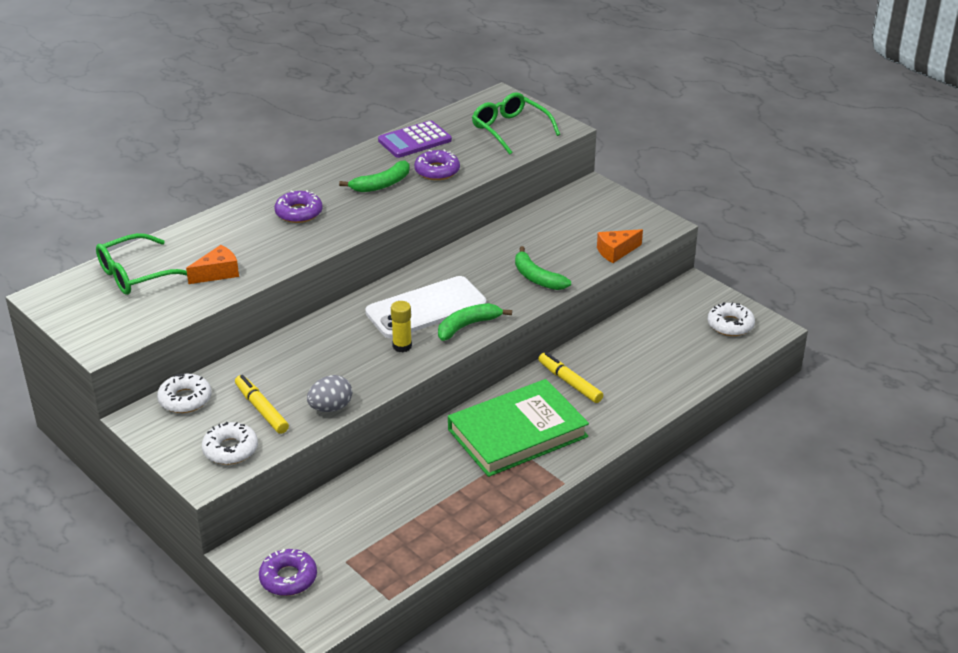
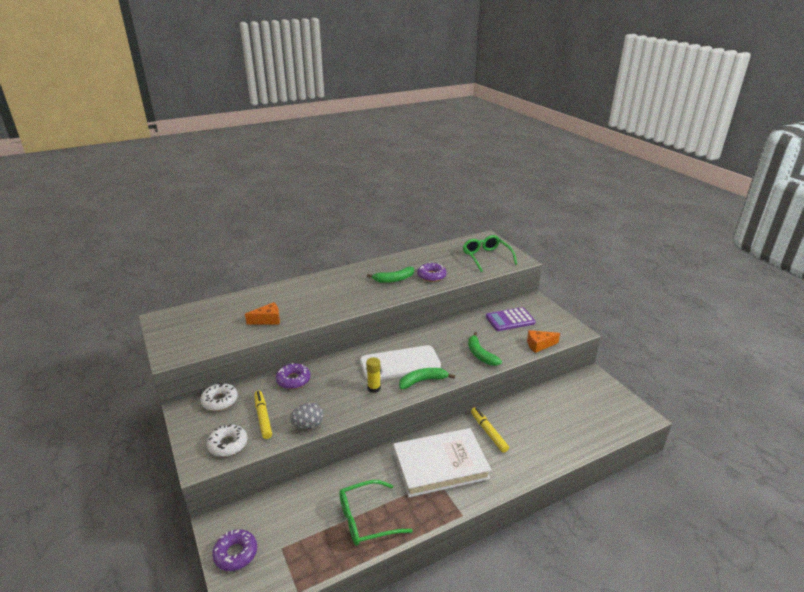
camera: 15 degrees right, 5 degrees down
(136, 274) = (220, 313): green glasses -> green glasses (367, 519)
(299, 213) = (336, 289): purple donut -> purple donut (293, 380)
(414, 140) = (425, 256): purple calculator -> purple calculator (510, 320)
(517, 433) = (440, 465): green book -> white book
(730, 325) = (613, 409): white donut -> none

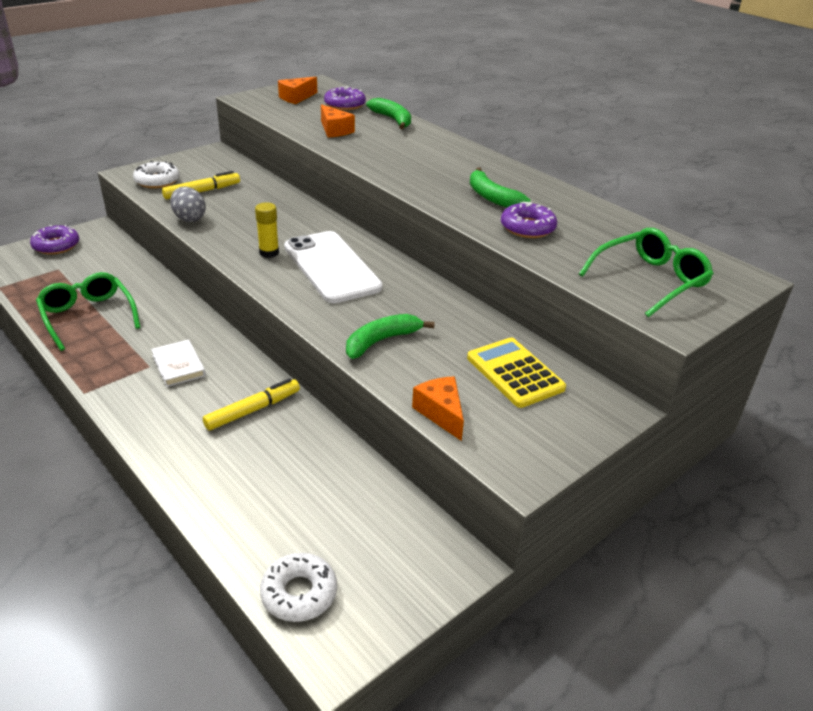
camera: 75 degrees right, 5 degrees up
(188, 331) = (296, 98): none -> orange cheese
(220, 401) = (229, 165): white donut -> white donut (299, 593)
(293, 380) = (275, 198): purple donut -> purple donut (345, 105)
(422, 381) = (293, 289): green banana -> green banana (392, 119)
(440, 465) = (178, 366): white book -> white book, size x0.44
(510, 320) = (515, 373): purple calculator -> yellow calculator

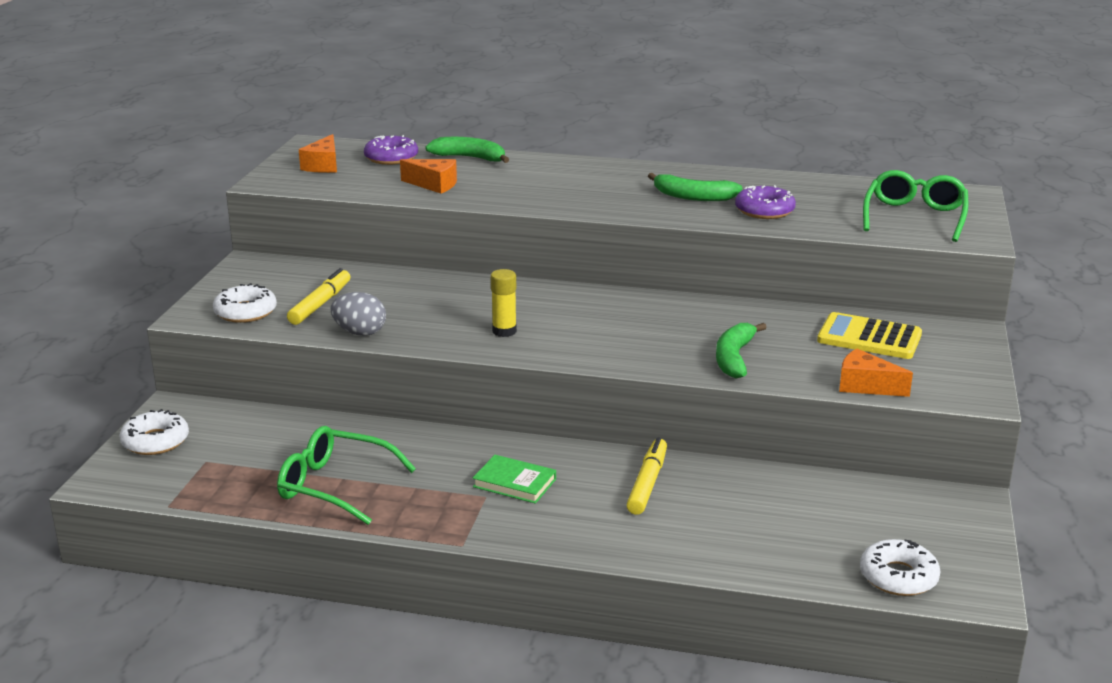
camera: 35 degrees left, 10 degrees down
(56, 245) = (155, 441): purple donut -> white donut
(178, 366) = (515, 483): white book -> green book
(331, 267) = (586, 321): white phone -> none

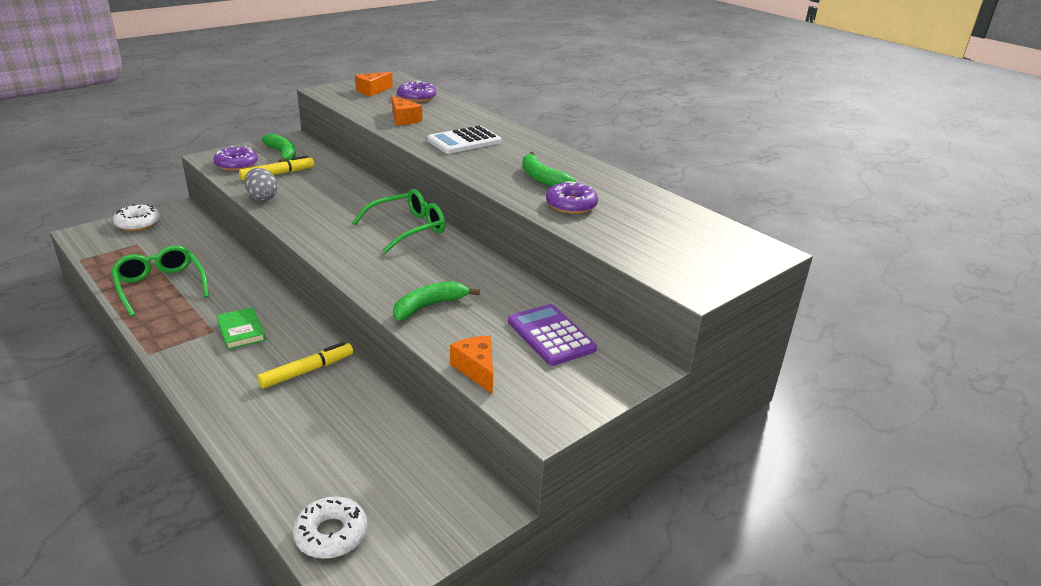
camera: 35 degrees right, 5 degrees up
(245, 312) = (236, 164): white donut -> purple donut
(470, 158) = (459, 110): green banana -> green banana (282, 154)
(504, 331) = (333, 228): yellow glue stick -> none
(546, 187) = (464, 141): none -> white calculator
(869, 338) = (551, 335): yellow calculator -> purple calculator
(914, 217) = (678, 251): green glasses -> green glasses (407, 229)

